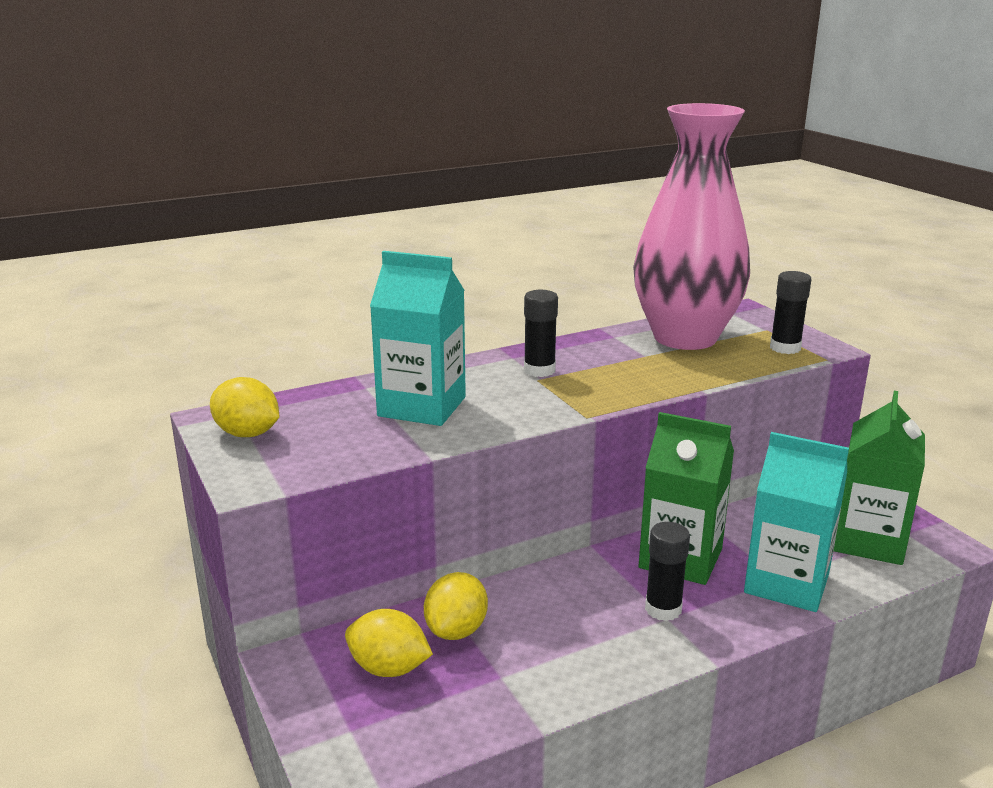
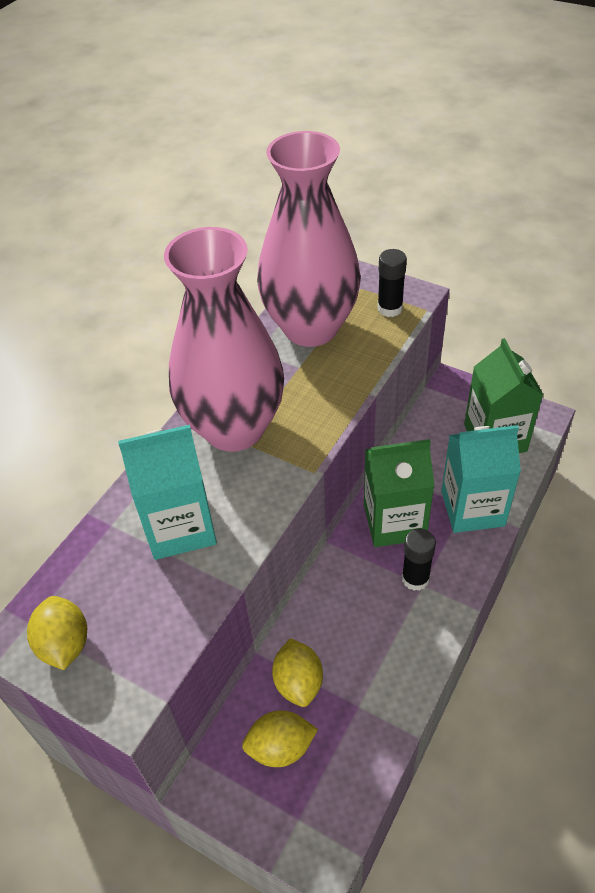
camera: 30 degrees left, 25 degrees up
(247, 434) = (65, 644): yellow lemon -> yellow lemon turned 75 degrees clockwise
(539, 370) = (234, 428): black glue stick -> pink vase

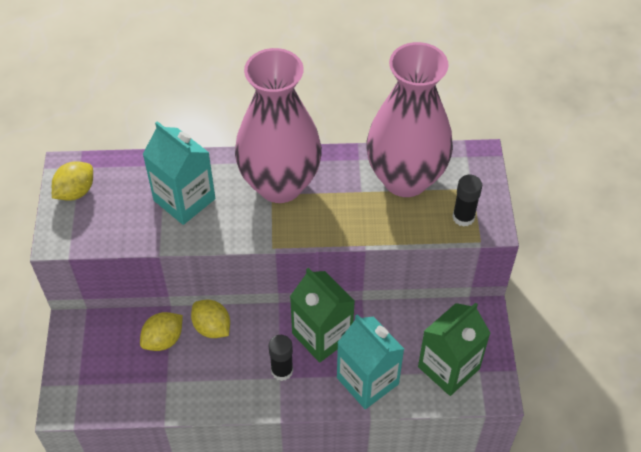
camera: 55 degrees right, 5 degrees up
(280, 748) = (116, 352): yellow lemon -> yellow lemon (212, 327)

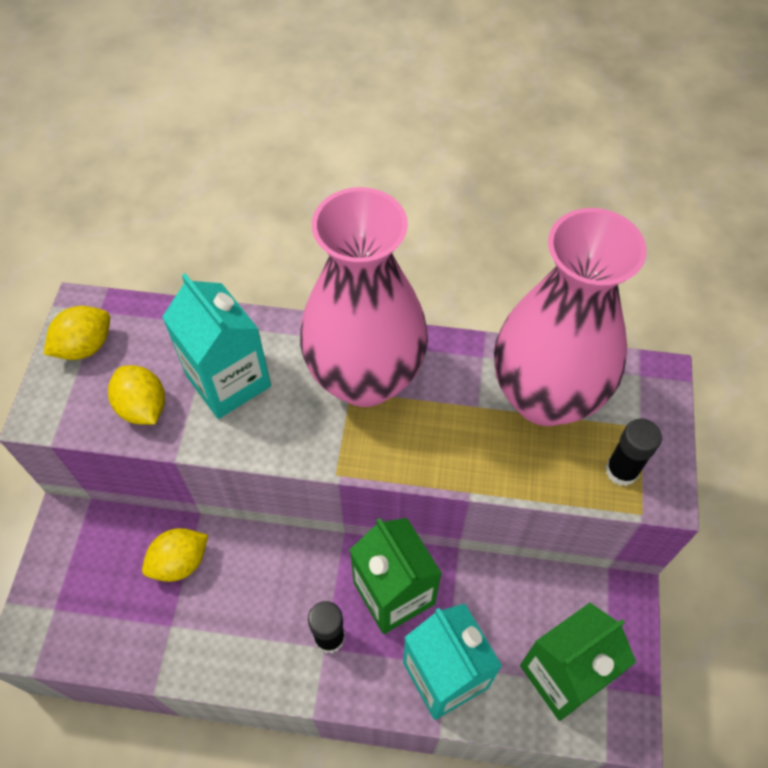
camera: 10 degrees right, 5 degrees up
(212, 327) = (248, 555): yellow lemon -> yellow lemon (143, 407)

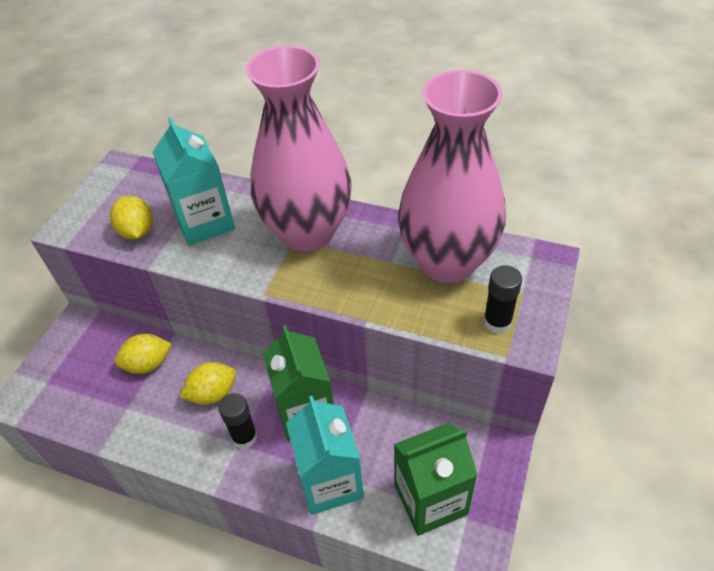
camera: 15 degrees right, 10 degrees down
(85, 346) = (111, 189): yellow lemon -> yellow lemon (213, 393)

